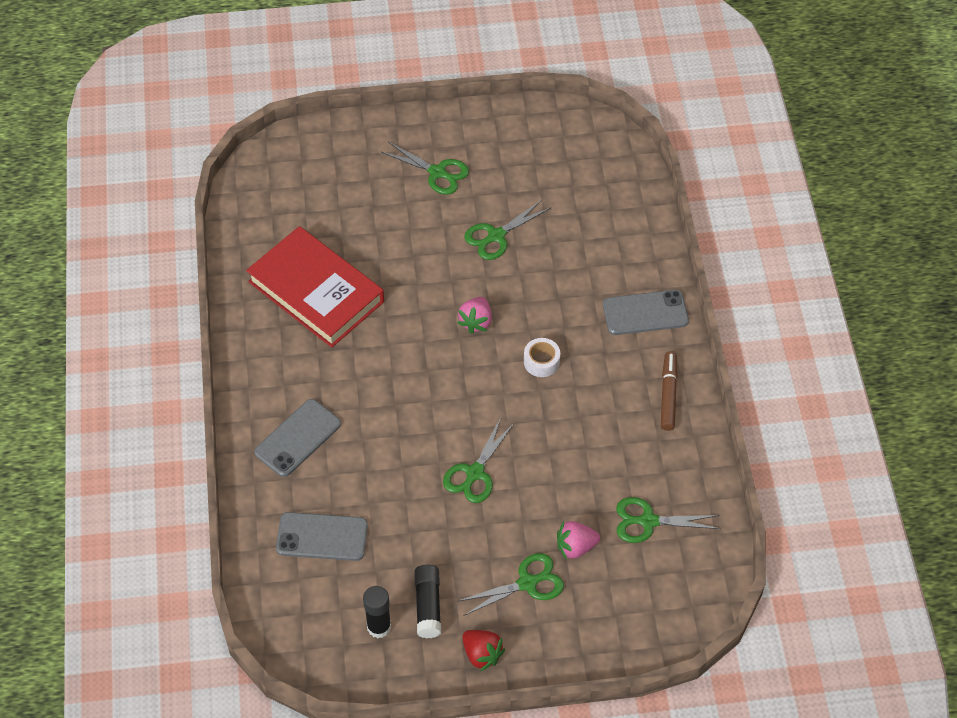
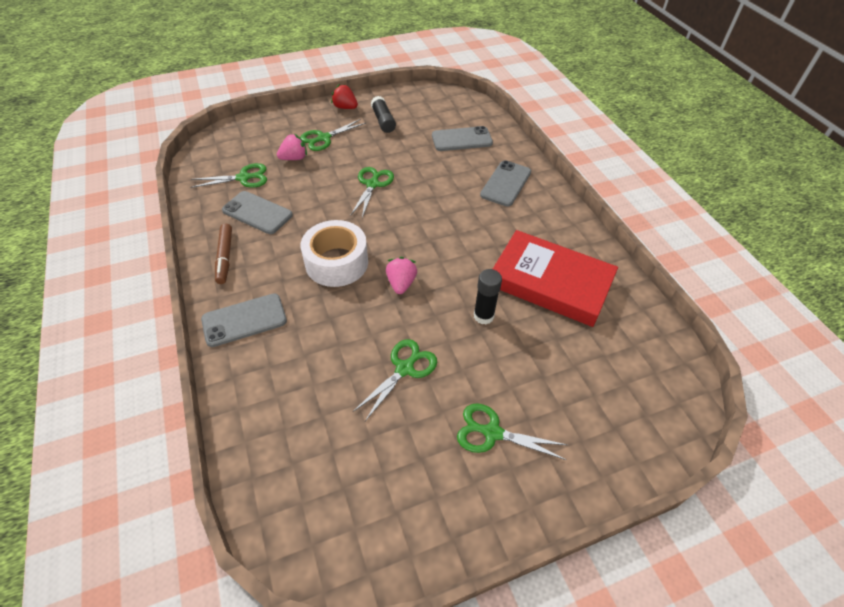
camera: 165 degrees right, 5 degrees down
(379, 627) = (409, 109): black glue stick -> black glue stick (483, 316)
(541, 362) = (336, 262): white tape -> white tape, size x2.00
(630, 454) = (257, 213): none -> grey phone

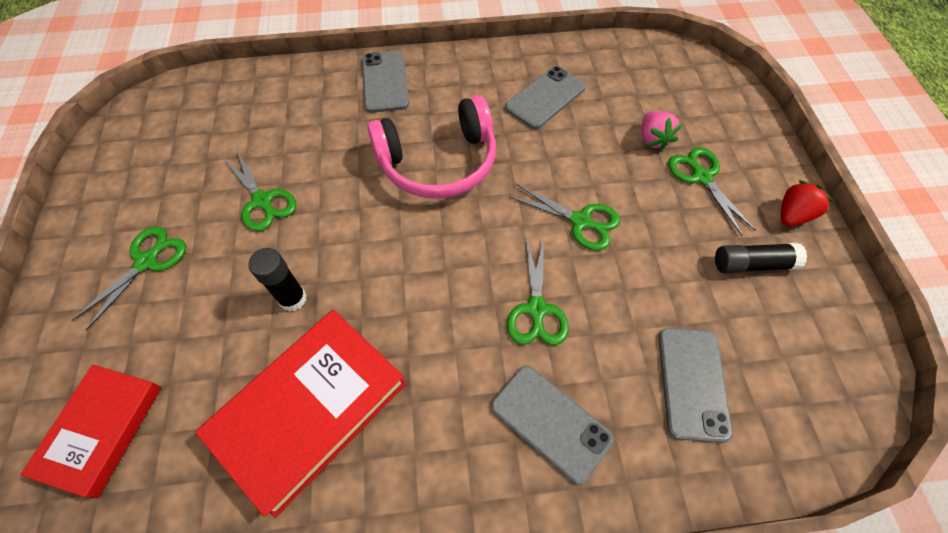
camera: 105 degrees right, 10 degrees up
(225, 257) = (479, 70): brown marker -> none
(243, 178) = (615, 88): green scissors -> green scissors (536, 309)
(336, 262) = (438, 162): white tape -> pink headphones
(401, 283) = (381, 220): pink strawberry -> none
(623, 392) = (101, 430): none -> red book

